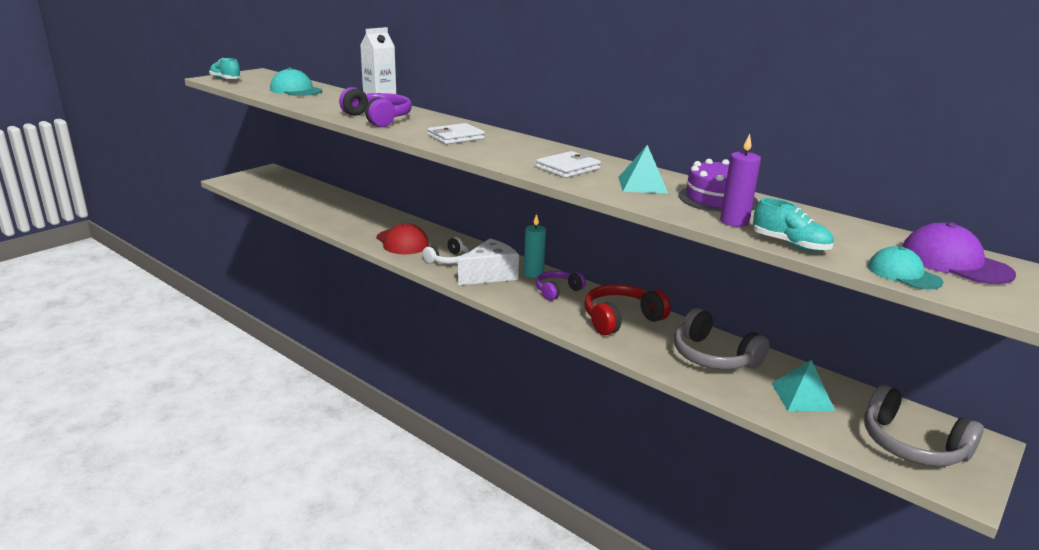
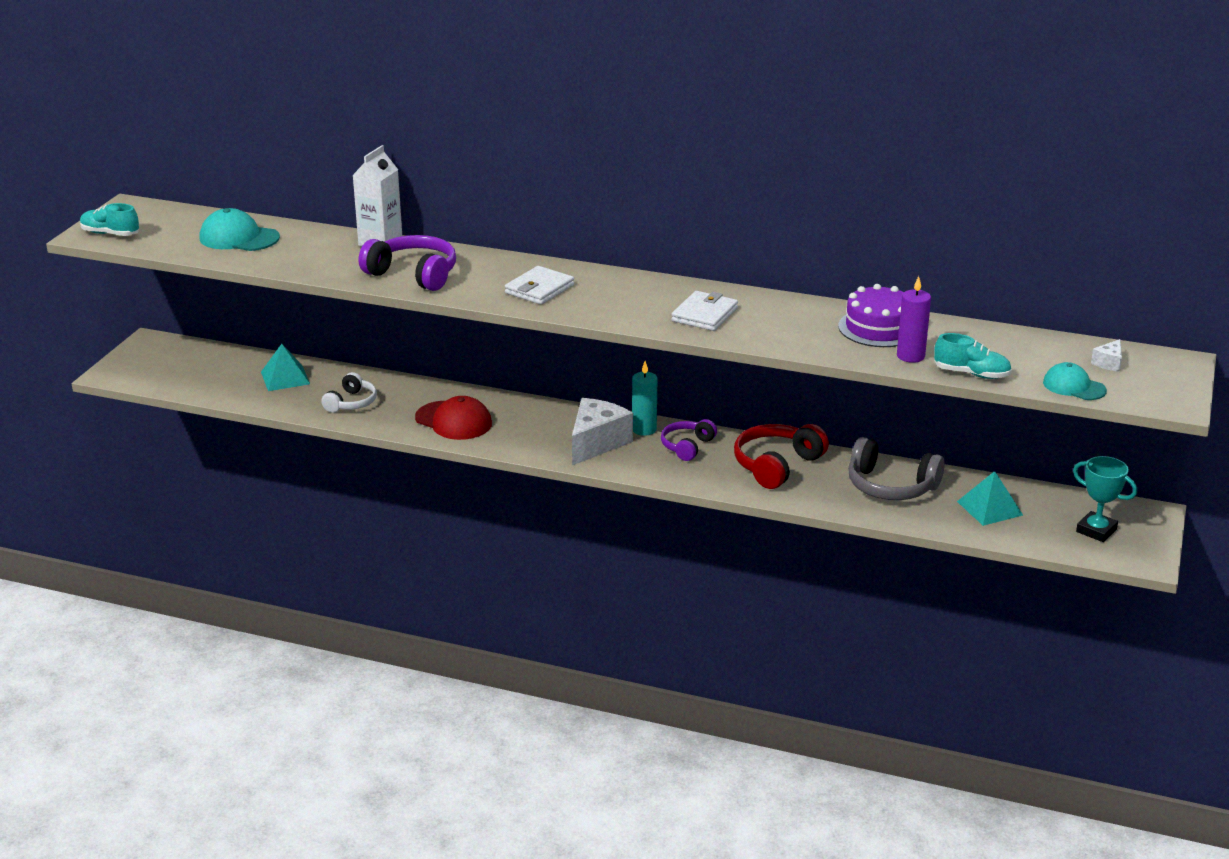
camera: 20 degrees left, 5 degrees up
(448, 260) = (531, 433): white headphones -> white headphones (351, 403)
(642, 185) = (796, 323): turquoise pyramid -> turquoise pyramid (285, 378)
(911, 445) = (1096, 530): grey headphones -> turquoise trophy
(954, 262) = (1108, 363): purple cap -> white cheese

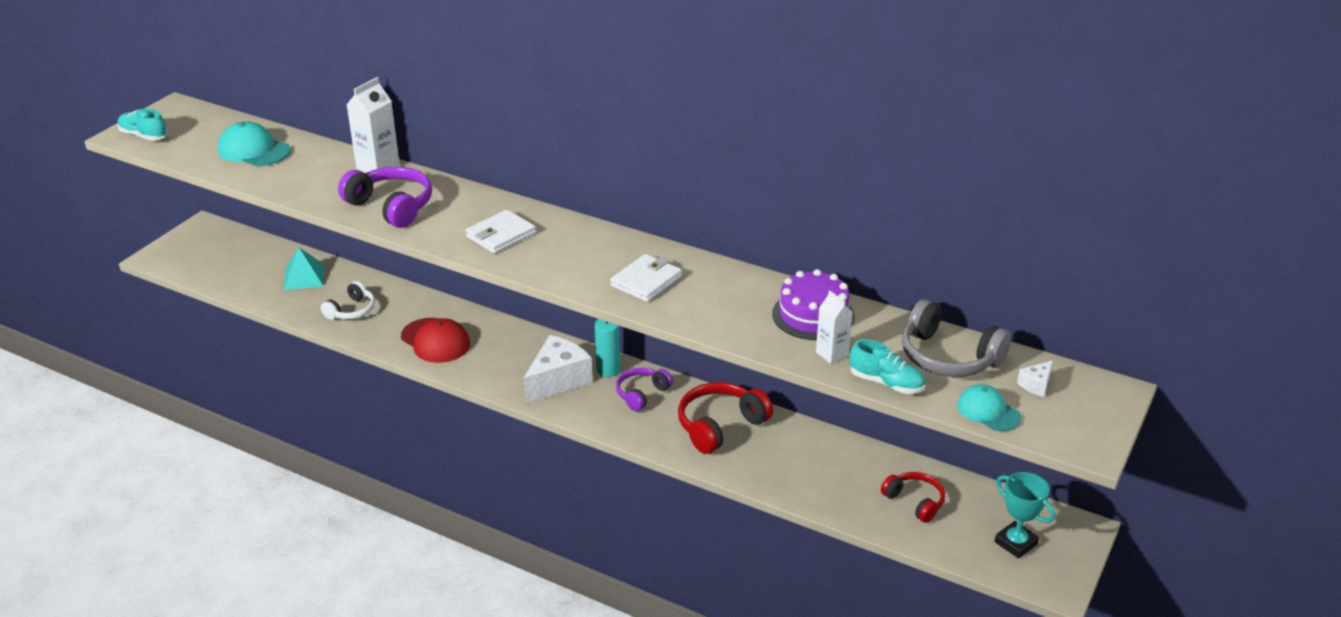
camera: 10 degrees right, 5 degrees up
(890, 486) = (824, 463): grey headphones -> grey headphones (948, 357)
(910, 356) = (832, 354): purple candle -> white carton
(989, 508) = (914, 502): turquoise pyramid -> red headphones

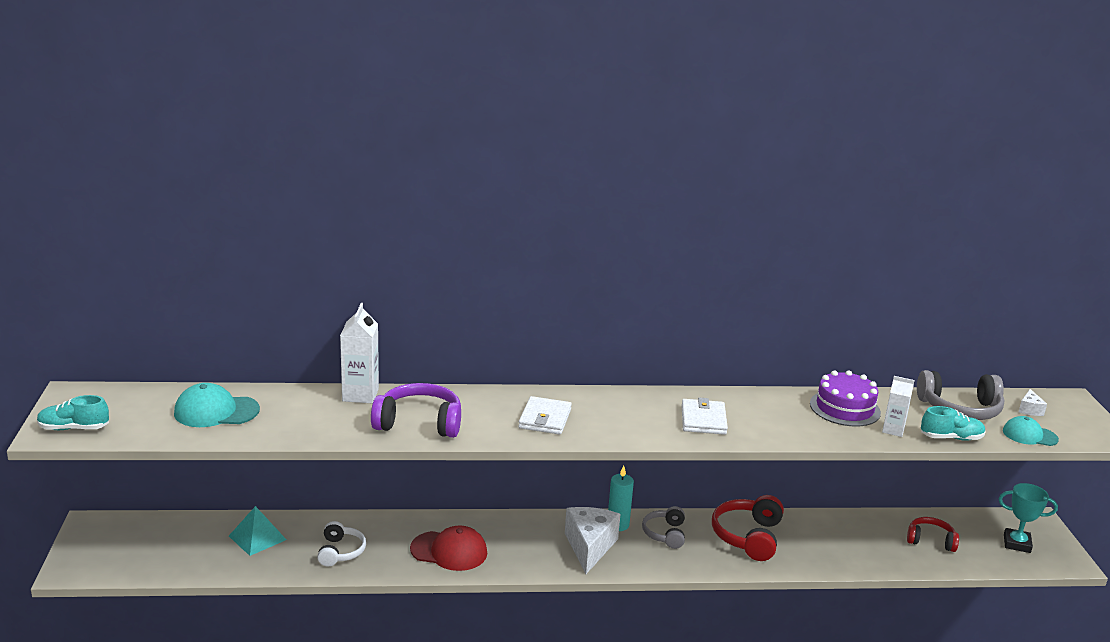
camera: 35 degrees left, 10 degrees down
(642, 394) = (665, 534): purple headphones -> grey headphones

